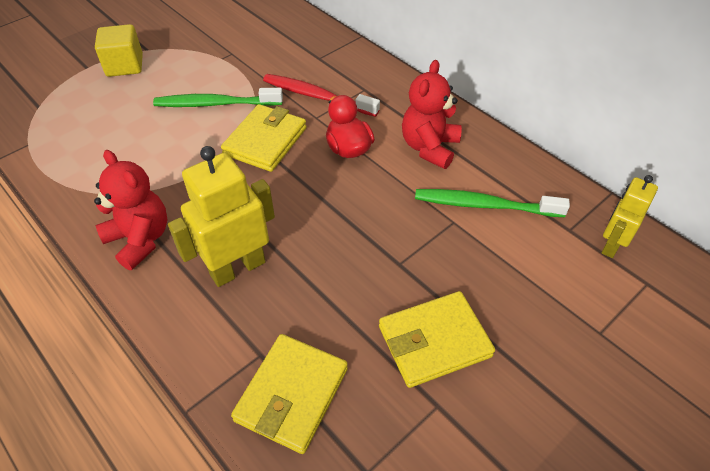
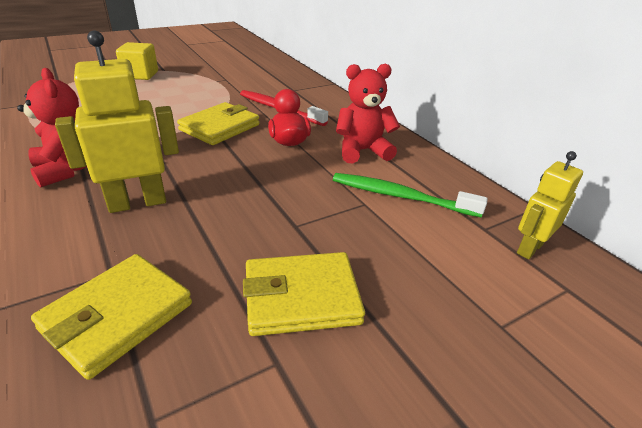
camera: 10 degrees right, 15 degrees down
(216, 104) = (194, 102): green toothbrush -> none
(429, 147) = (362, 151): red teddy bear -> red teddy bear turned 45 degrees clockwise

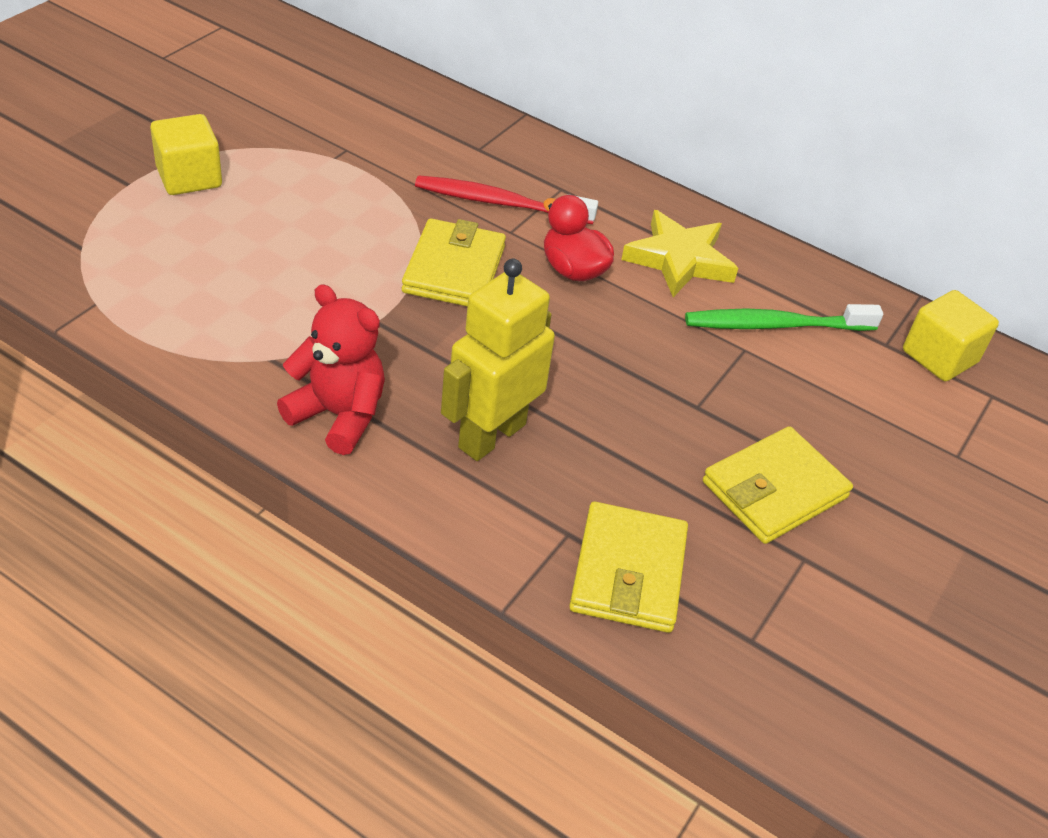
camera: 30 degrees left, 10 degrees up
(362, 151) = (679, 259): red teddy bear -> yellow star
(529, 248) = (939, 357): yellow robot -> yellow cube

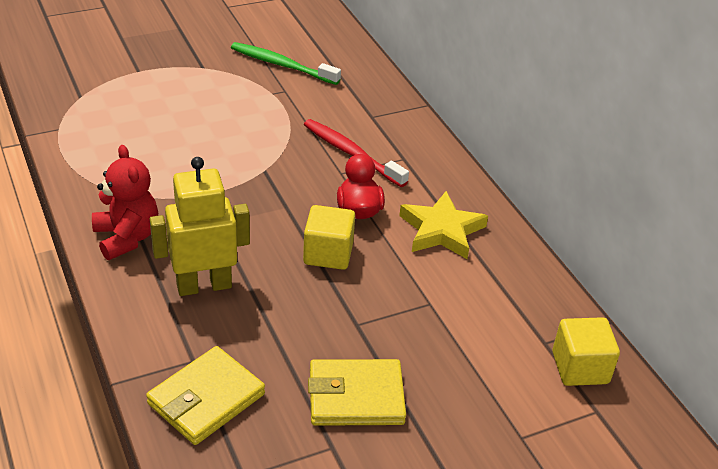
camera: 35 degrees right, 5 degrees down
(189, 177) = (175, 78): yellow cube -> yellow cube (328, 254)
(454, 269) = (280, 182): yellow wallet -> none
(776, 325) = (469, 297): green toothbrush -> green toothbrush (282, 65)

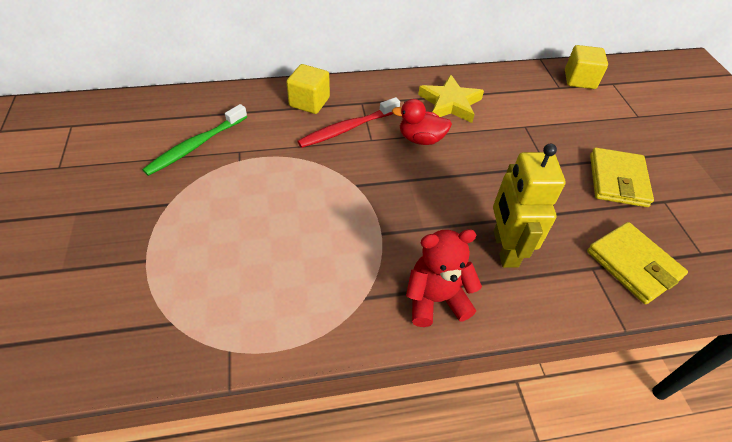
camera: 75 degrees left, 10 degrees up
(328, 254) = (470, 166): yellow cube -> yellow cube (309, 102)

